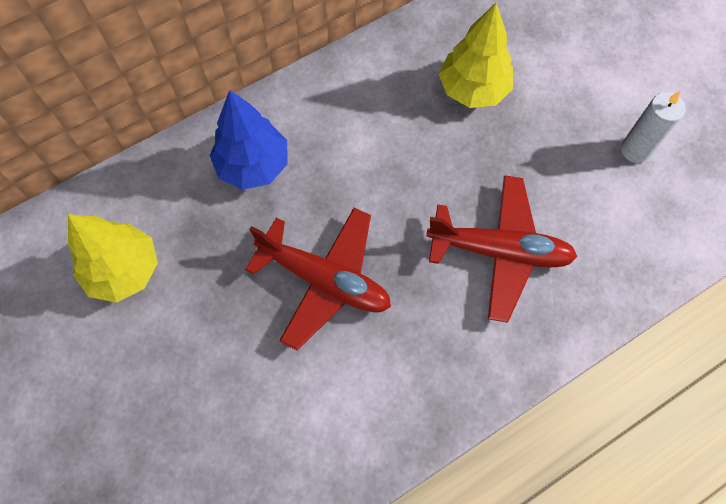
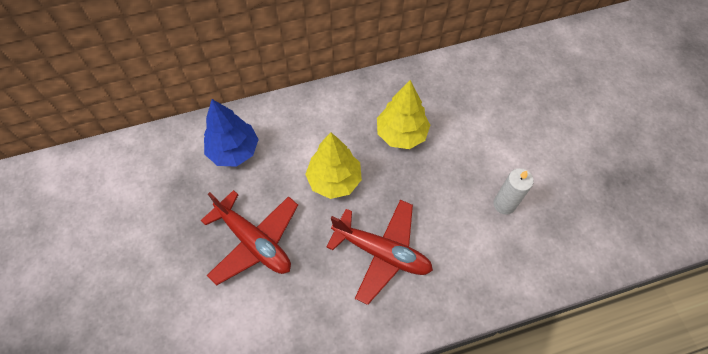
camera: 15 degrees right, 5 degrees down
(123, 270) = (125, 201): yellow tree -> yellow tree (334, 180)

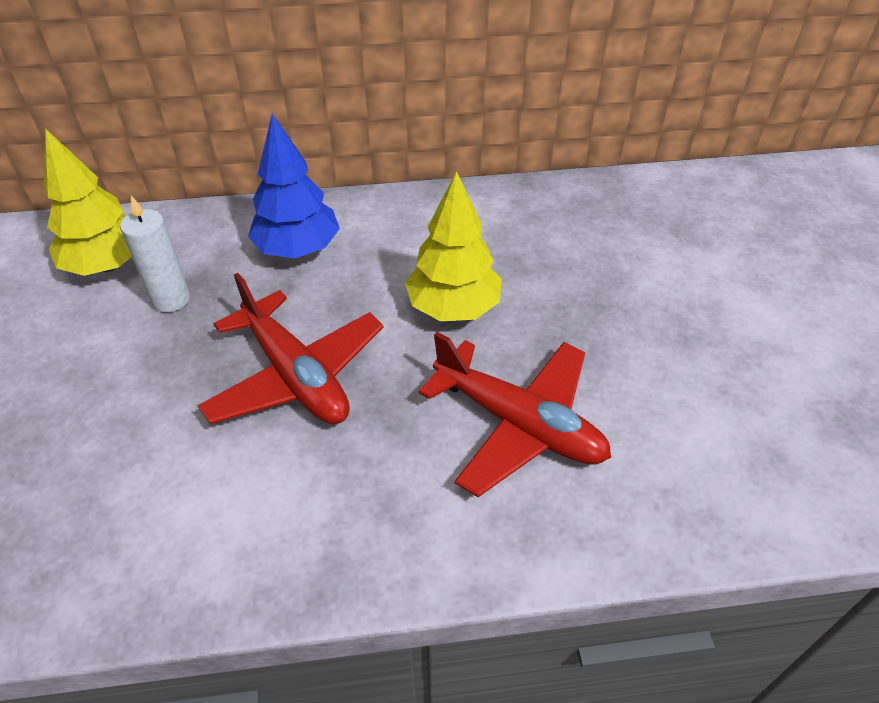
camera: 10 degrees right, 15 degrees down
(401, 134) = (578, 260): yellow tree -> yellow tree (107, 264)
(504, 204) = (755, 382): white candle -> white candle (171, 299)

